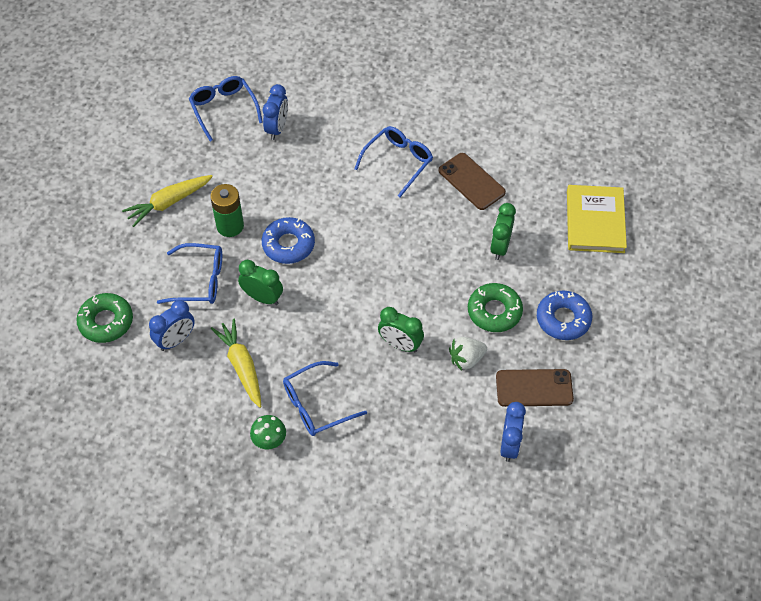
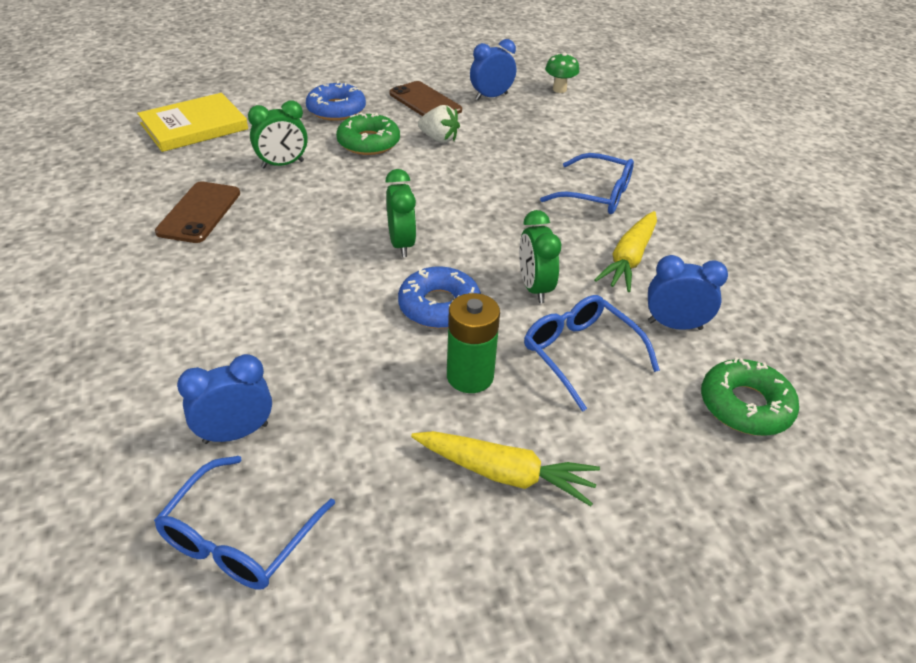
camera: 130 degrees left, 15 degrees down
(269, 442) = (668, 203): green mushroom -> green mushroom (559, 89)
(398, 162) = (211, 278): blue glasses -> none
(400, 344) = (470, 176): green clock -> green clock (401, 244)

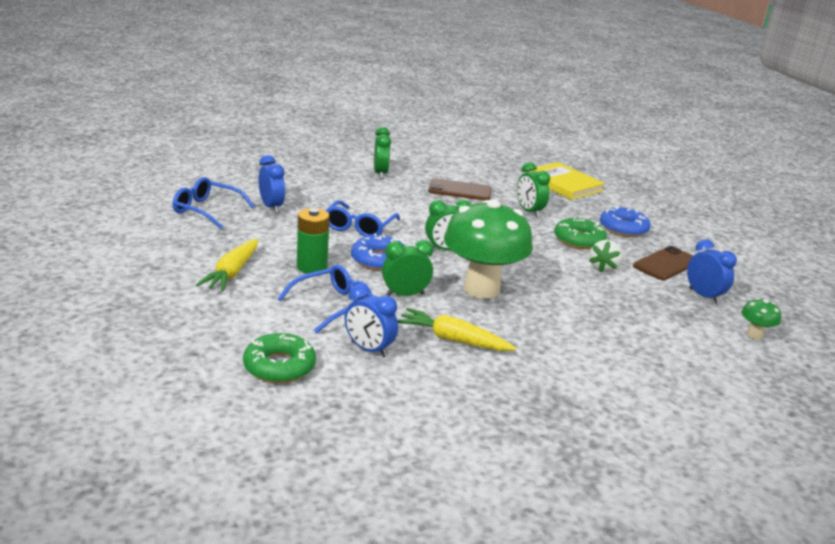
camera: 85 degrees right, 15 degrees down
(105, 289) = (380, 173): none -> green clock
(506, 227) = (481, 289): none -> green mushroom
(596, 195) = (549, 335): blue glasses -> blue glasses (359, 227)
(674, 325) = (369, 349): blue clock -> blue clock turned 120 degrees clockwise

